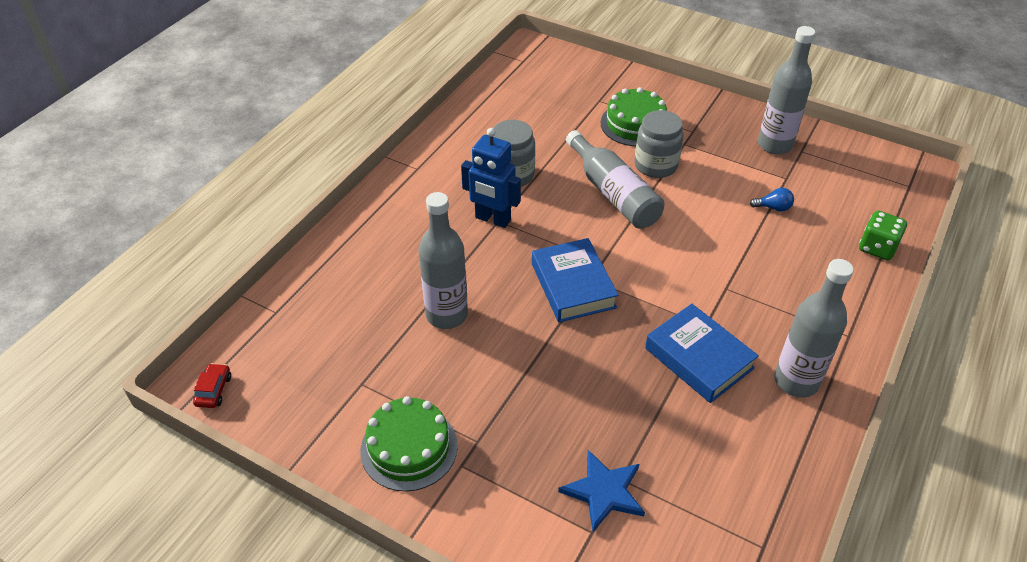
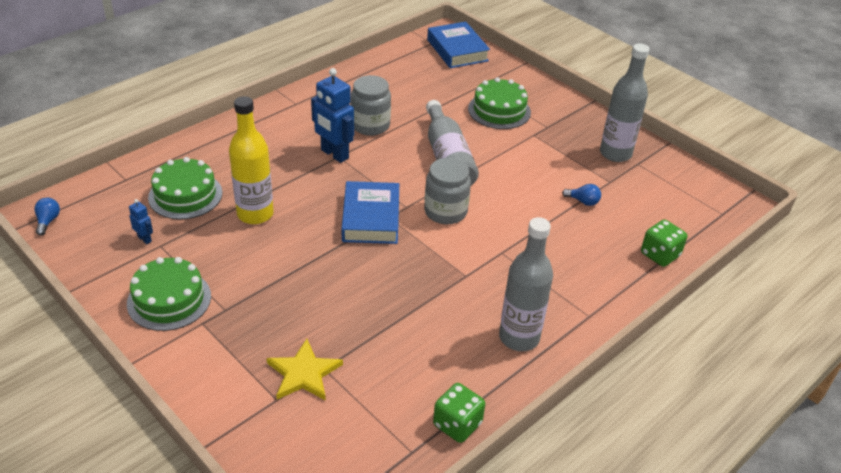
camera: 15 degrees right, 5 degrees down
(214, 390) = (48, 221): red car -> blue light bulb
(340, 380) = (145, 239): none -> blue robot
(356, 313) = (185, 195): none -> green cake
(446, 315) = (255, 214): grey bottle -> yellow bottle
(604, 491) = (304, 373): blue star -> yellow star
(655, 165) = (498, 145): grey jar -> grey jar (445, 212)
(698, 358) = (444, 298): blue book -> blue book (457, 50)
(790, 500) = (457, 424): none -> green dice

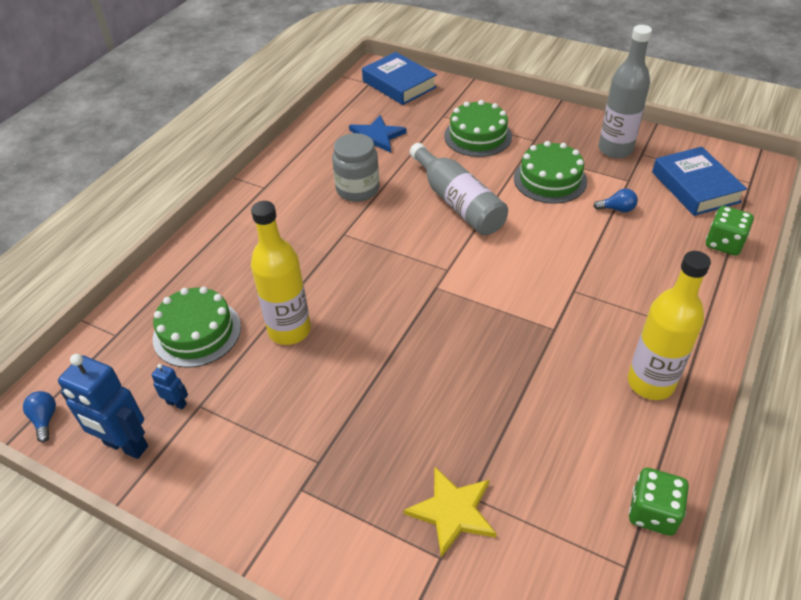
camera: 15 degrees left, 5 degrees up
(169, 300) = (246, 472): green cake -> green cake (550, 180)
(334, 154) = (338, 233): blue robot -> blue robot (125, 446)
(371, 218) = (418, 295): blue book -> blue book (695, 187)
(411, 88) = (376, 137): none -> blue star
(445, 212) = (491, 263): grey jar -> none
(519, 337) = (650, 383): grey bottle -> yellow bottle

